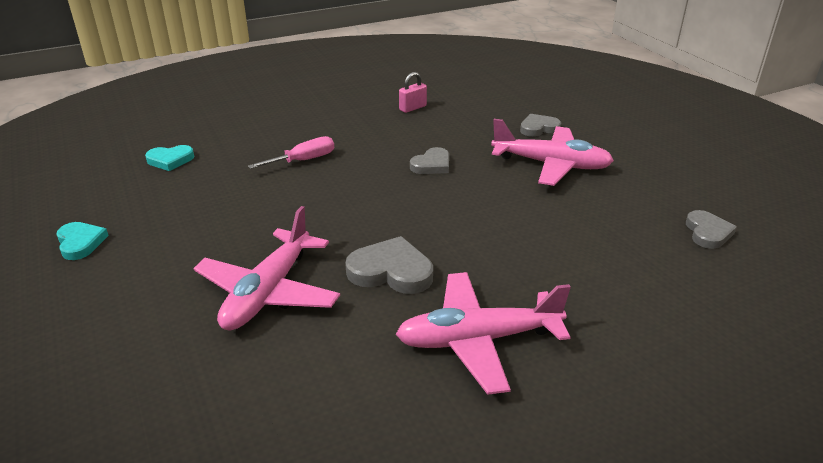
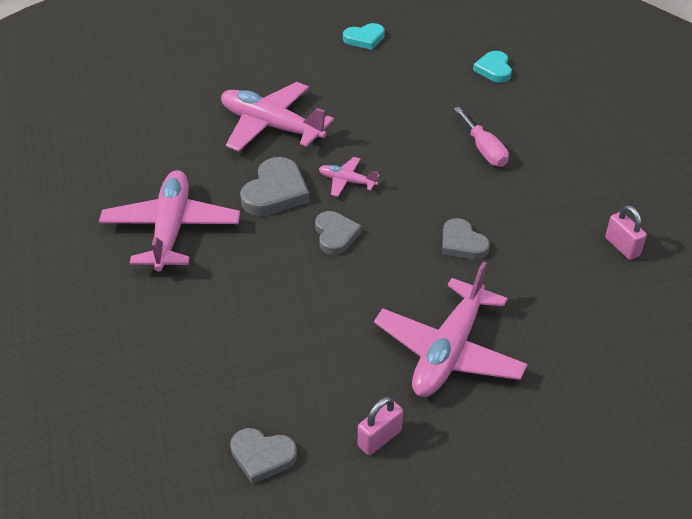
camera: 100 degrees right, 10 degrees up
(363, 227) = (347, 181): none -> pink plane
(538, 128) = (557, 366): grey heart -> grey heart (335, 235)
(649, 185) = (379, 438): none -> pink padlock

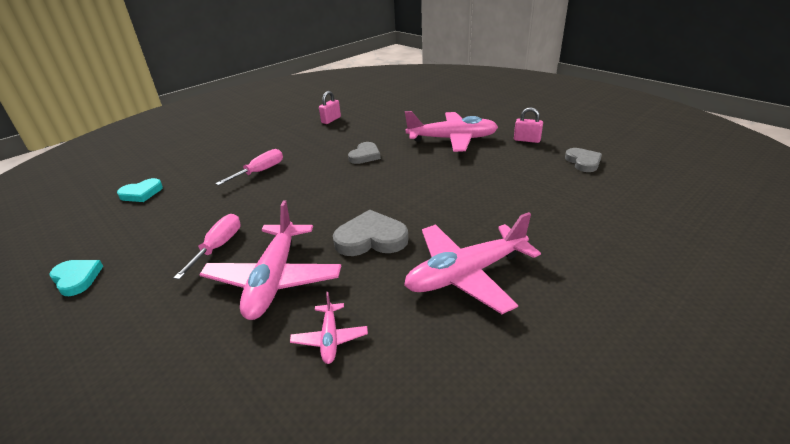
camera: 115 degrees left, 10 degrees down
(335, 235) = (397, 196): grey heart -> none
(347, 105) = (218, 246): none -> pink screwdriver
(347, 181) = (333, 211): pink plane -> pink plane (330, 338)

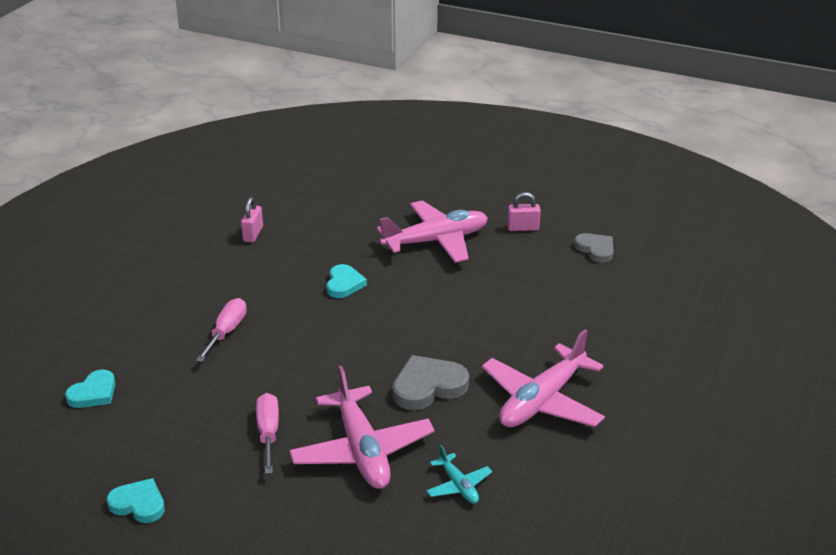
camera: 25 degrees left, 0 degrees up
(330, 338) = (458, 485): pink plane -> turquoise plane
(365, 155) = (344, 284): grey heart -> turquoise heart

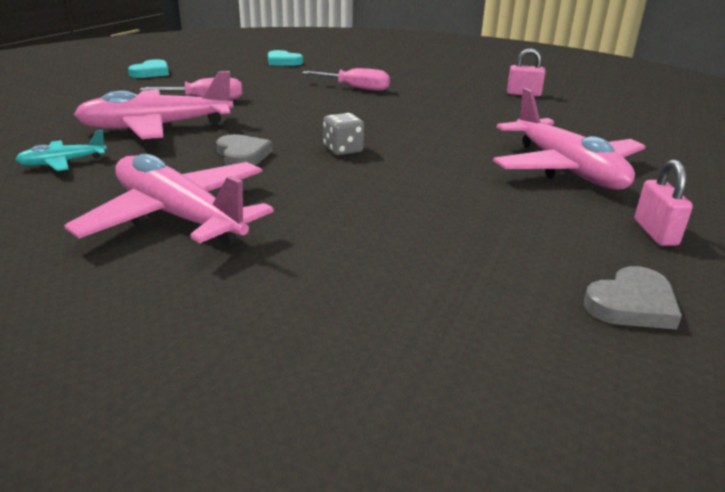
camera: 90 degrees right, 5 degrees down
(344, 284) = (443, 124): turquoise heart -> none
(411, 336) = (343, 150): none -> grey dice
(428, 386) = (242, 155): grey heart -> grey heart, size x0.67

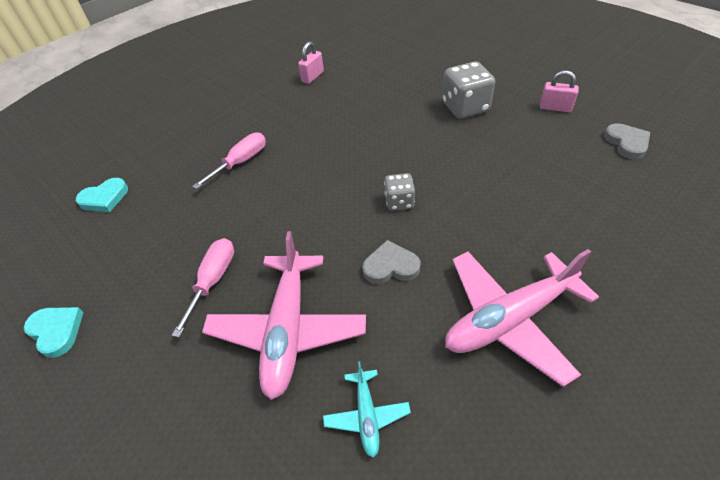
camera: 65 degrees left, 20 degrees up
(566, 169) = (465, 107): pink plane -> grey dice

